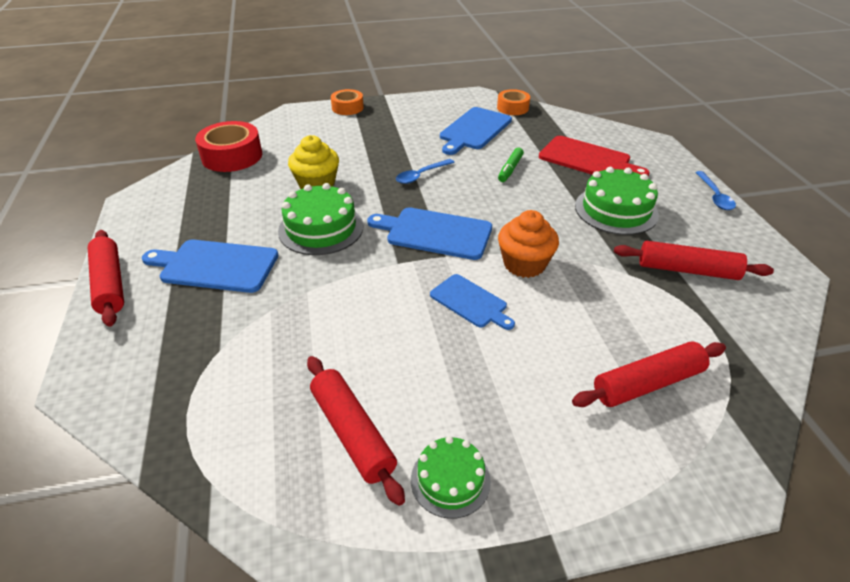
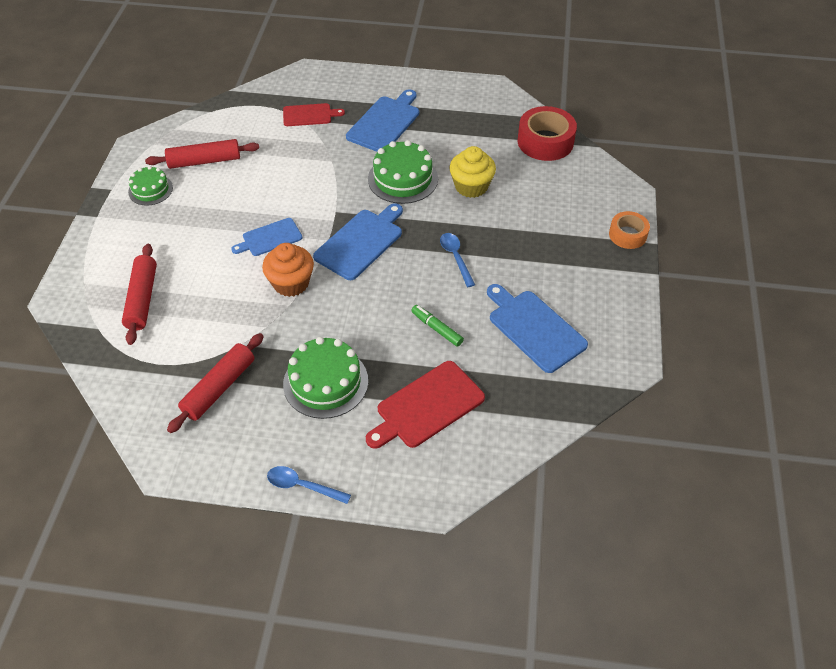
camera: 110 degrees right, 10 degrees up
(110, 284) = (391, 79): red rolling pin -> none
(207, 343) = (309, 115): none -> red cutting board
(512, 108) = (581, 387): orange tape -> none

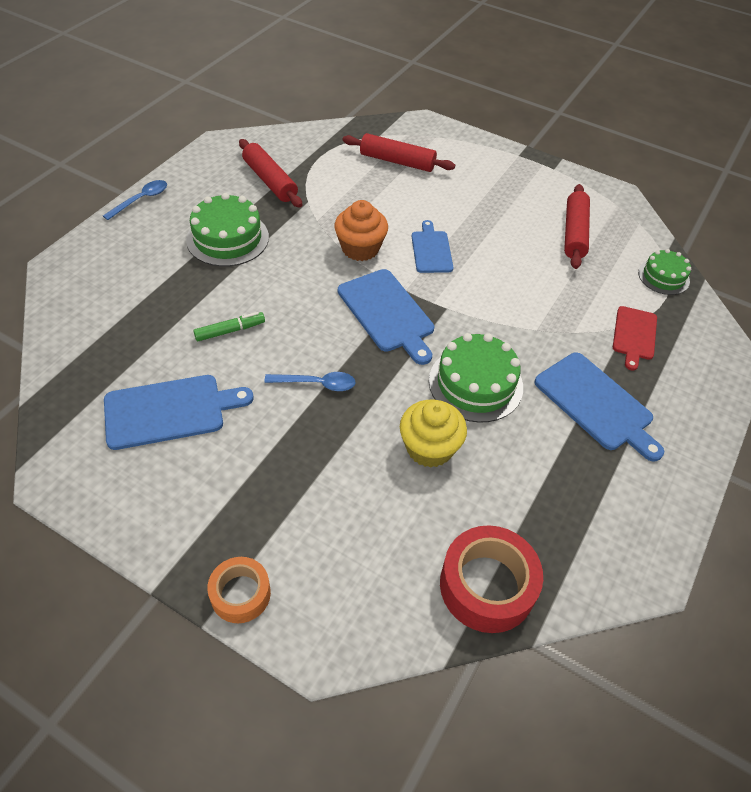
camera: 110 degrees right, 0 degrees up
(150, 190) = (542, 190): green cake -> green cake (663, 277)
(427, 406) = (149, 292): red cutting board -> none

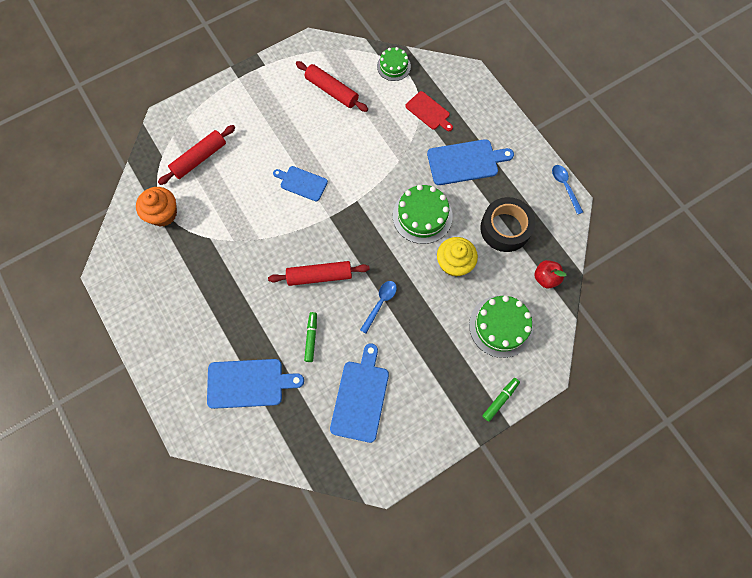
camera: 60 degrees left, 20 degrees up
(141, 200) = (142, 353): blue spoon -> blue spoon (565, 186)
(227, 238) = (220, 307): green cake -> green cake (501, 326)
(240, 594) = (500, 399): orange tape -> green marker
(270, 181) = (172, 254): red rolling pin -> red rolling pin (319, 276)
(360, 248) = (277, 225): orange cupcake -> orange cupcake (163, 214)
(387, 313) = (344, 237): blue cutting board -> blue cutting board (249, 383)
(487, 585) = (545, 278): red tape -> red apple
(530, 494) = (505, 228): none -> black tape

